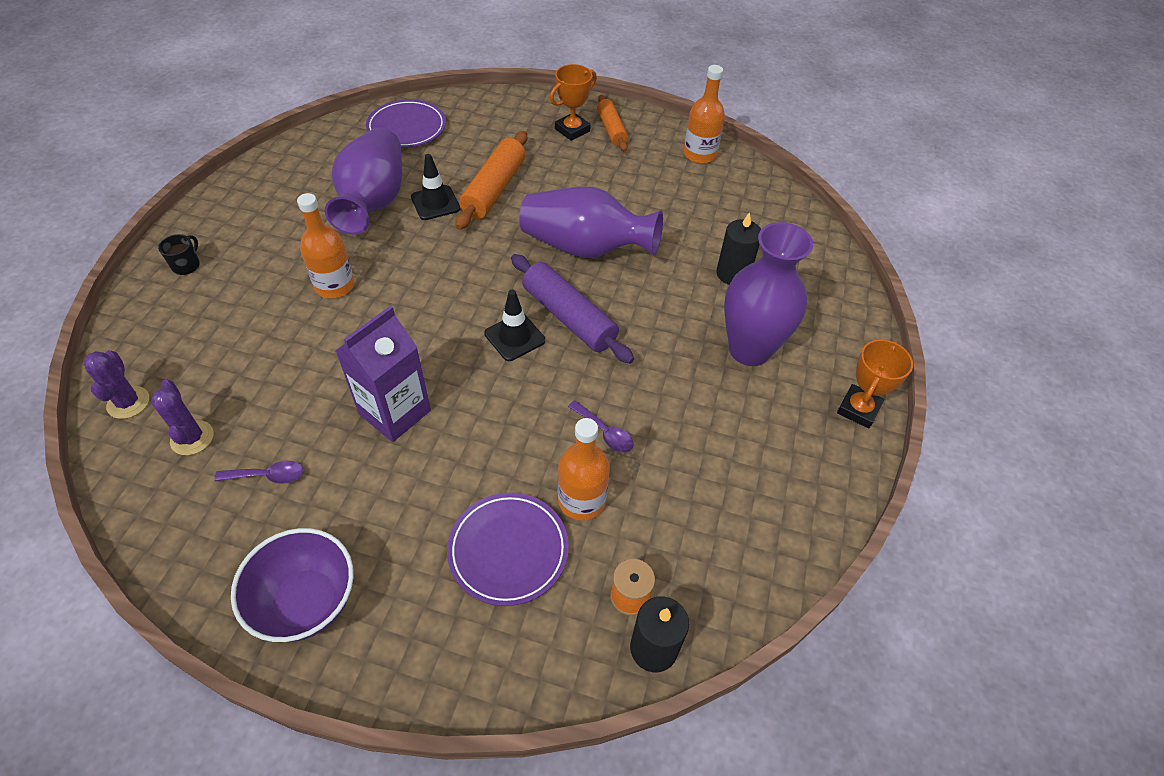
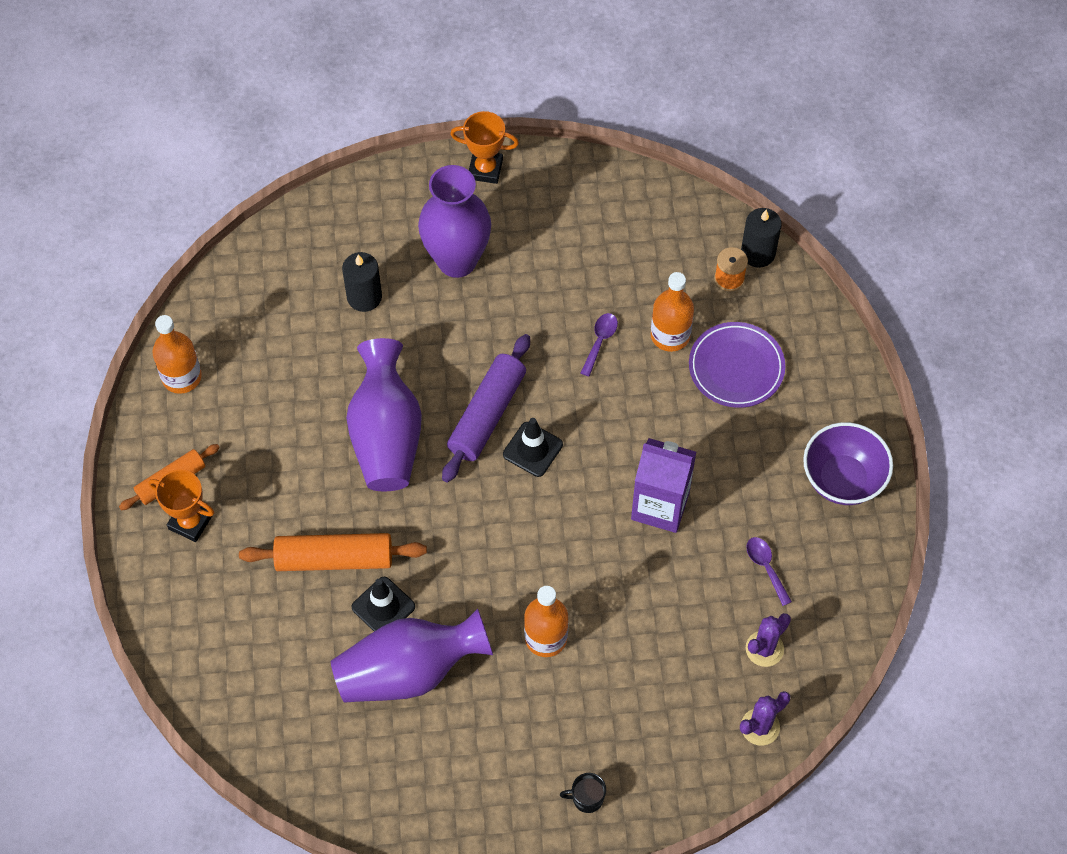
camera: 110 degrees left, 10 degrees up
(407, 128) = (263, 707): purple plate -> none

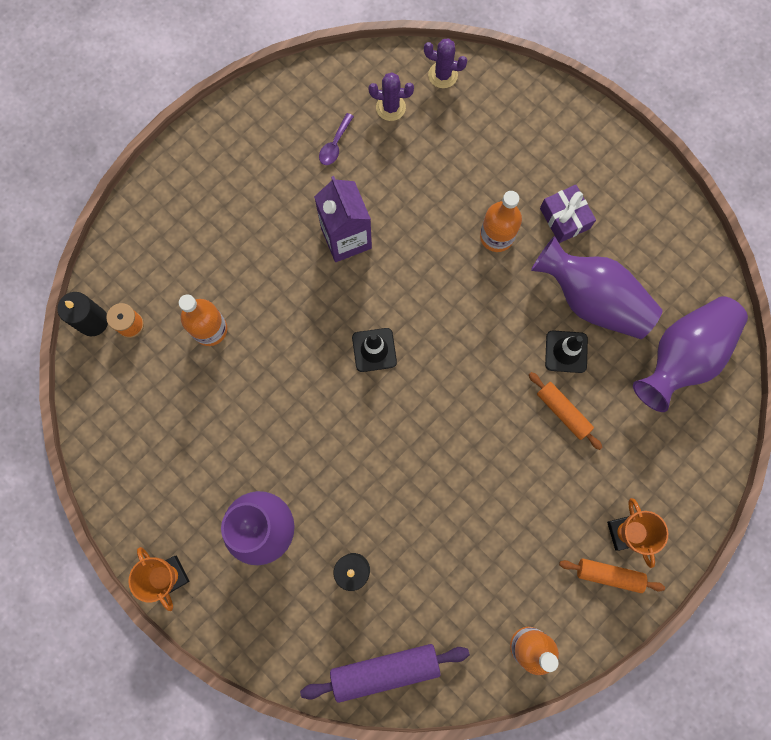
camera: 130 degrees left, 15 degrees up
(334, 559) = (563, 412): orange rolling pin -> orange rolling pin, size x0.63
(386, 435) = (447, 456): purple vase -> purple vase (682, 357)
(487, 414) = (374, 401): purple rolling pin -> purple rolling pin (385, 670)
(508, 715) = (564, 218): none -> purple gift
(587, 798) = (573, 135): black mug -> none
(600, 341) = (253, 372): purple spoon -> none
(736, 367) = (201, 267): purple plate -> none
(842, 479) = (232, 144): purple bowl -> none

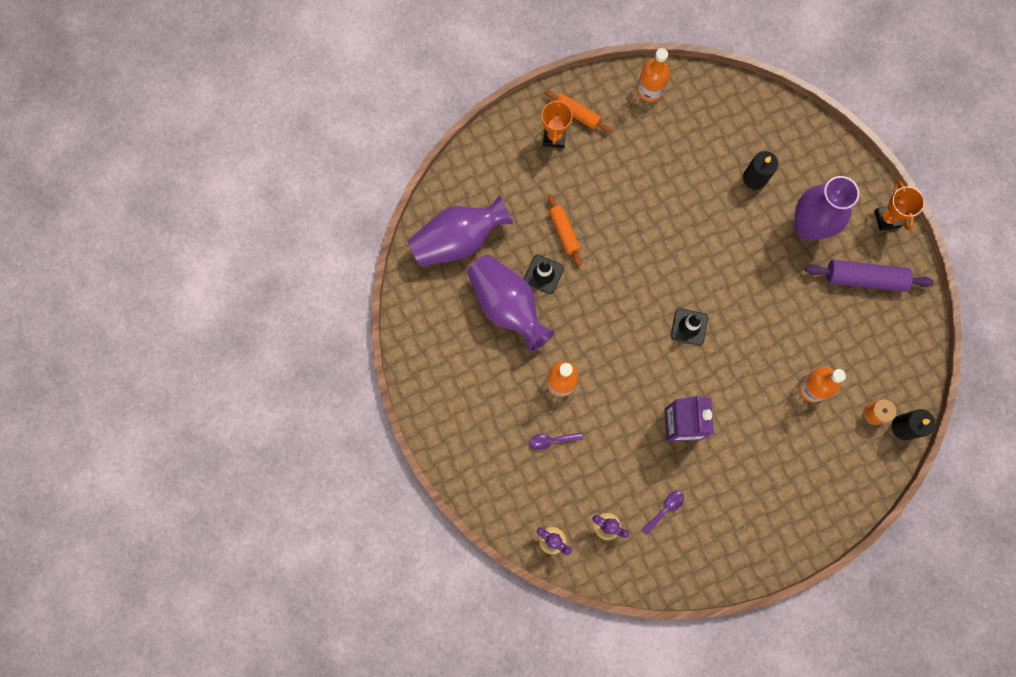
camera: 160 degrees left, 0 degrees up
(385, 670) = (753, 108): purple rolling pin -> purple rolling pin (864, 278)
(483, 172) = (551, 440): none -> purple spoon
(564, 218) = (501, 377): purple gift -> none

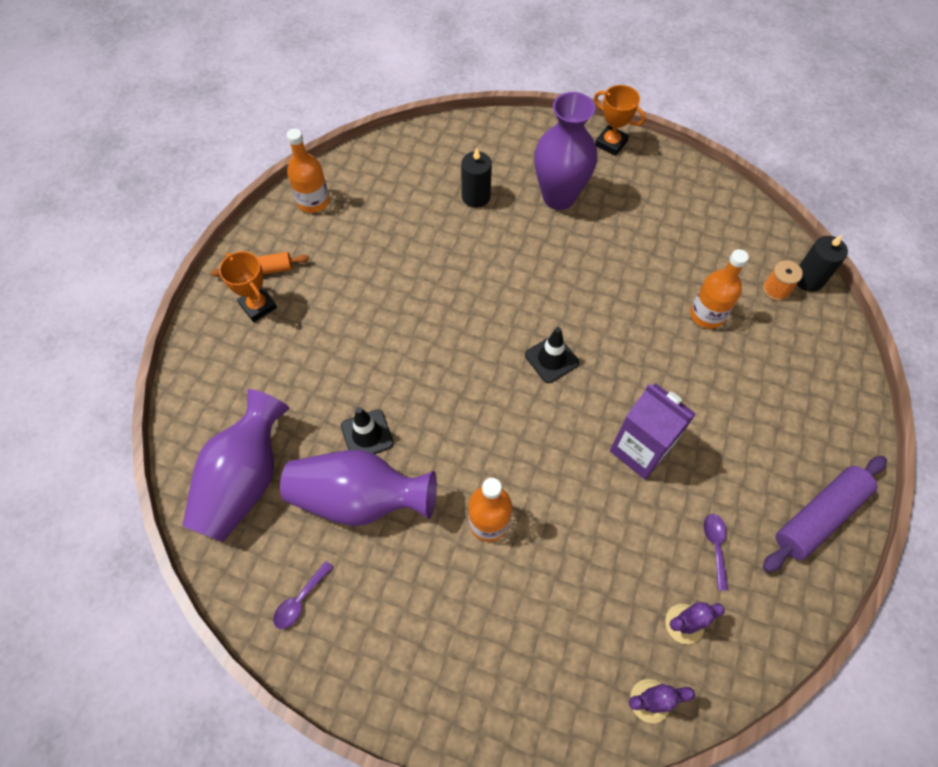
camera: 45 degrees left, 15 degrees down
(551, 440) = (539, 591): purple spoon -> purple spoon (300, 600)
(564, 232) = (349, 379): orange rolling pin -> none
(864, 278) = (645, 198): purple rolling pin -> purple rolling pin (819, 516)

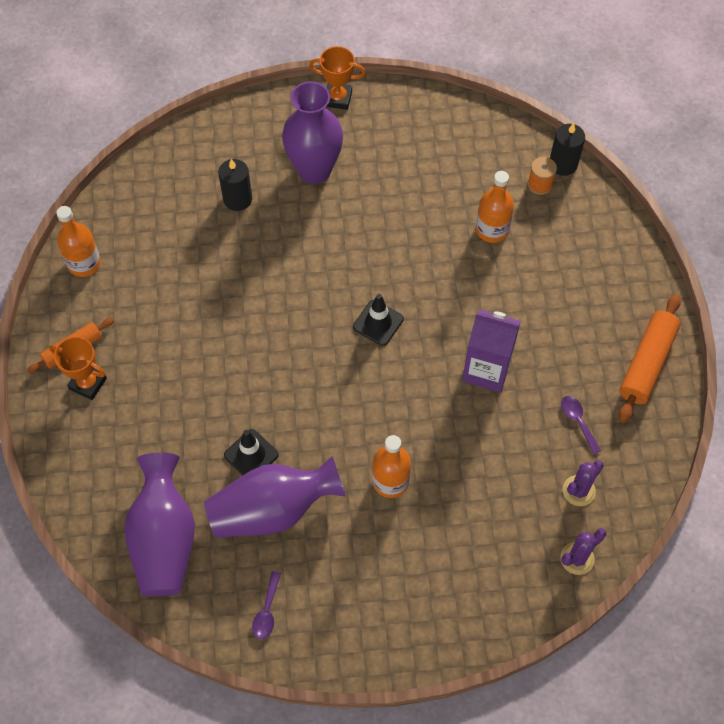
camera: 25 degrees left, 0 degrees up
(819, 516) = (647, 363): purple rolling pin -> orange rolling pin

